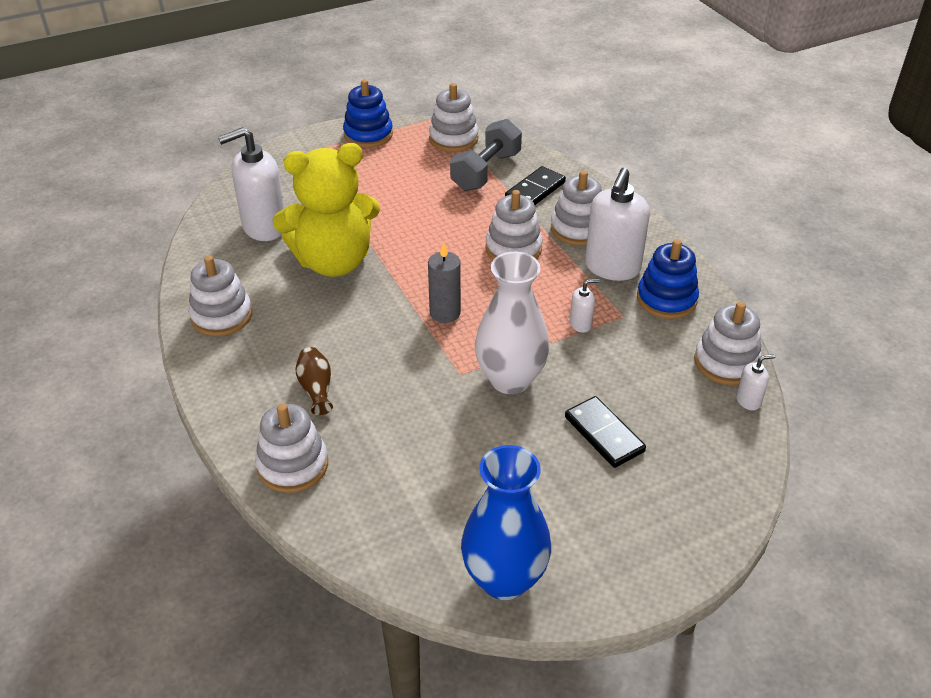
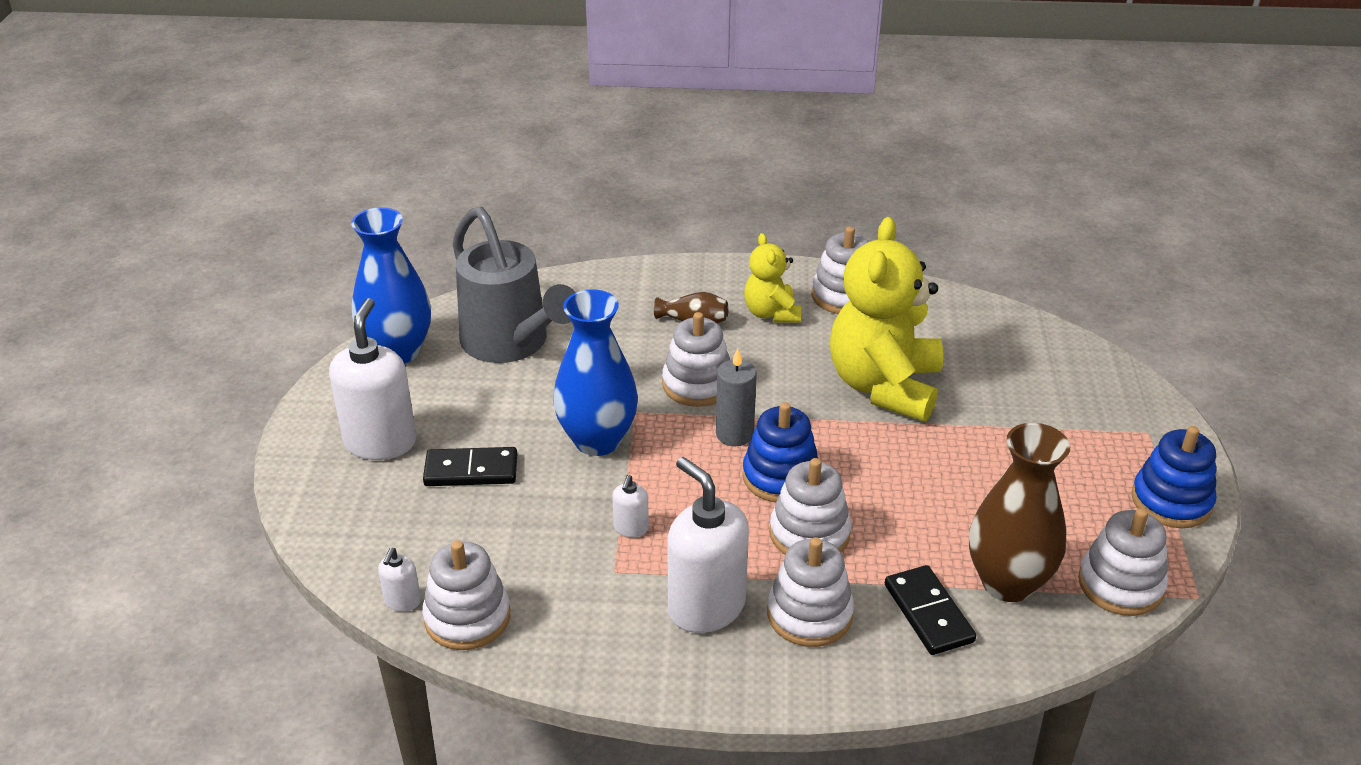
camera: 120 degrees right, 5 degrees down
(264, 227) = (985, 356): white soap dispenser -> white soap dispenser (380, 442)
(273, 348) = (771, 313): none -> yellow teddy bear
(293, 465) = (615, 287): white stacking toy -> white stacking toy (697, 384)
(431, 496) = (511, 344): none -> grey watering can
(486, 171) = (1007, 583): grey dumbbell -> brown vase
(510, 379) = (597, 440): white vase -> blue vase
(666, 299) = (609, 626): blue stacking toy -> blue stacking toy (780, 477)

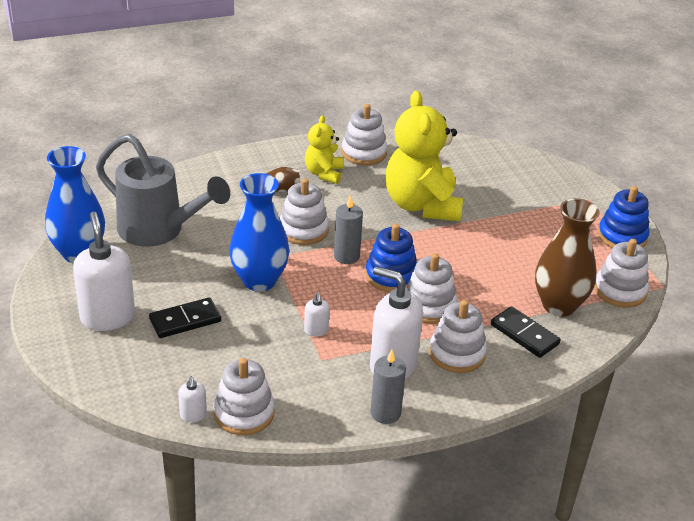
camera: 25 degrees left, 0 degrees up
(656, 673) = (385, 413): none -> grey candle
(771, 313) = (324, 173): yellow teddy bear -> yellow teddy bear turned 45 degrees clockwise

